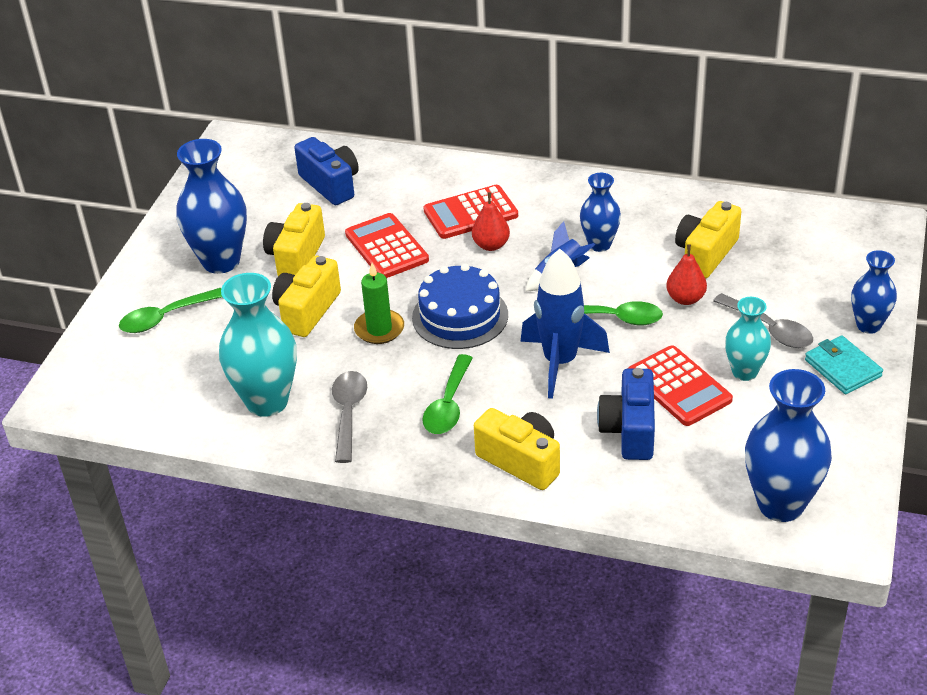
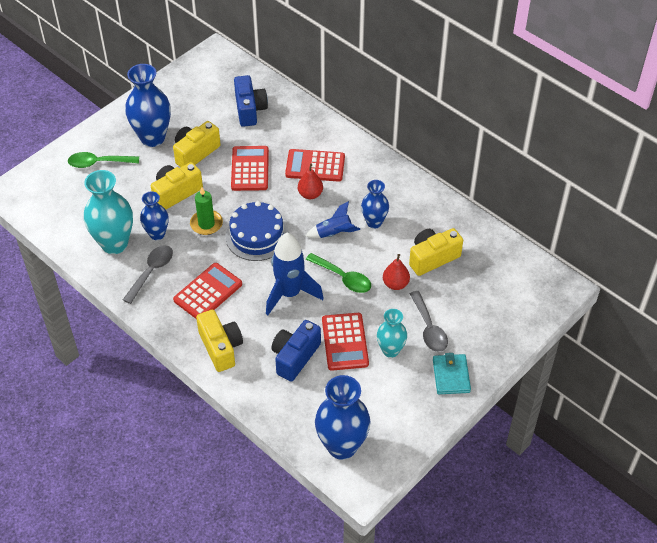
camera: 25 degrees right, 10 degrees up
(448, 405) = (208, 292): green spoon -> red calculator
(868, 325) = (491, 354): blue vase -> blue vase (157, 234)

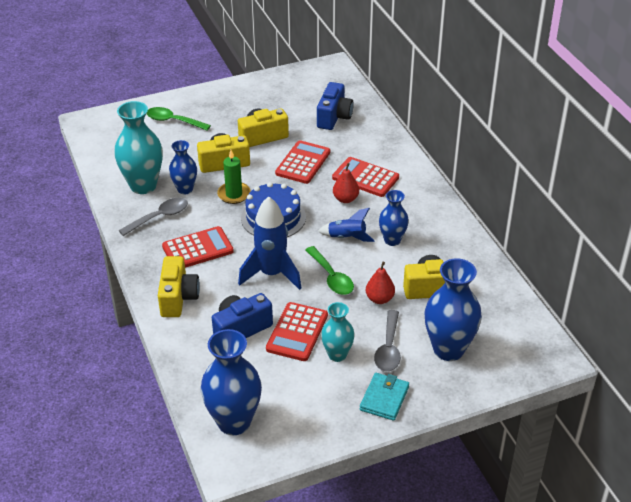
camera: 25 degrees right, 10 degrees down
(152, 138) = (233, 115): blue vase -> blue vase (448, 349)

